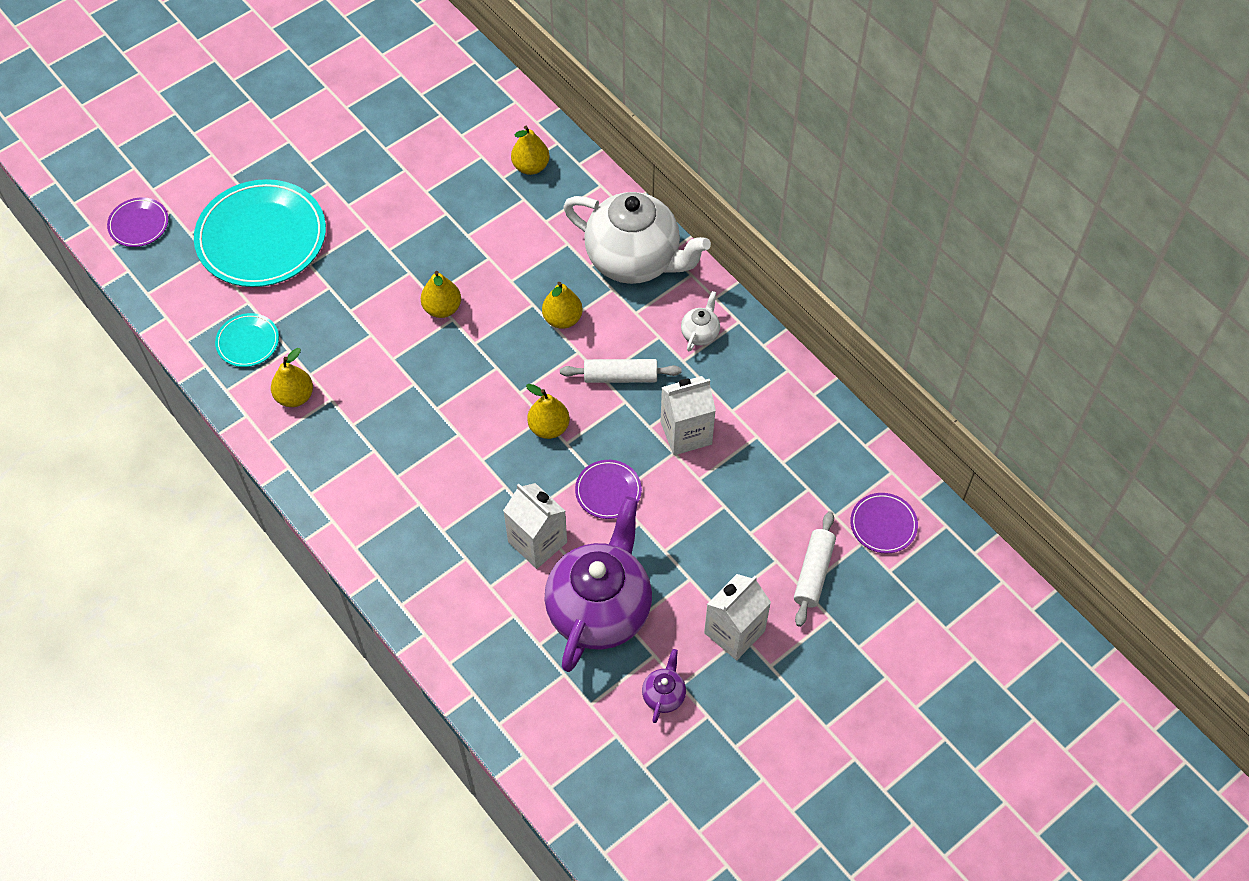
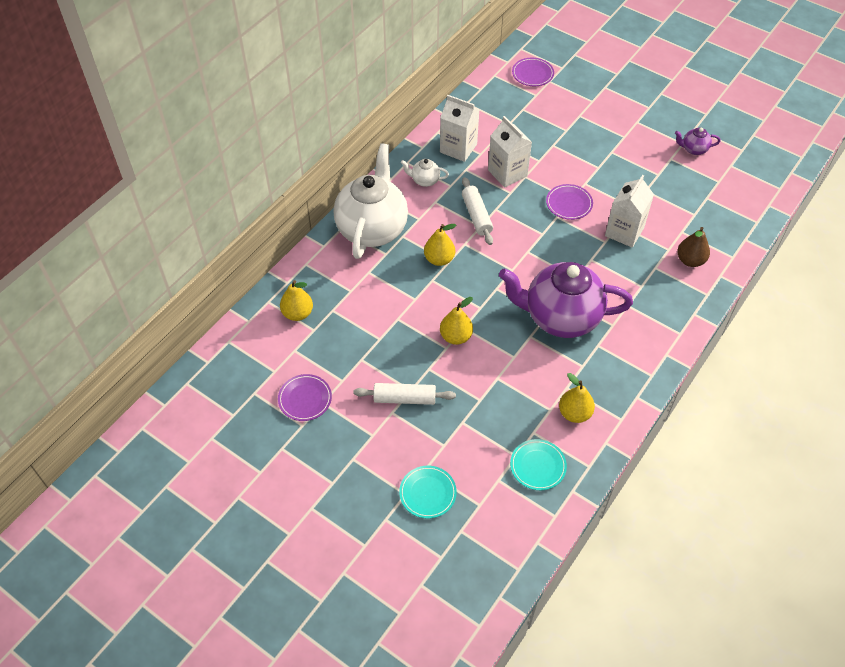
camera: 105 degrees left, 5 degrees down
(139, 224) = (445, 609): purple plate -> purple plate (305, 399)
(261, 237) = (427, 493): turquoise plate -> turquoise plate, size x0.47
(462, 606) = (690, 260): none -> brown pear
(549, 427) = (534, 246): yellow pear -> none
(600, 609) = (655, 190): purple teapot -> purple teapot (560, 317)
(734, 632) = (636, 126): white carton -> white carton (458, 148)
(813, 573) = (579, 98): white rolling pin -> white rolling pin (404, 398)

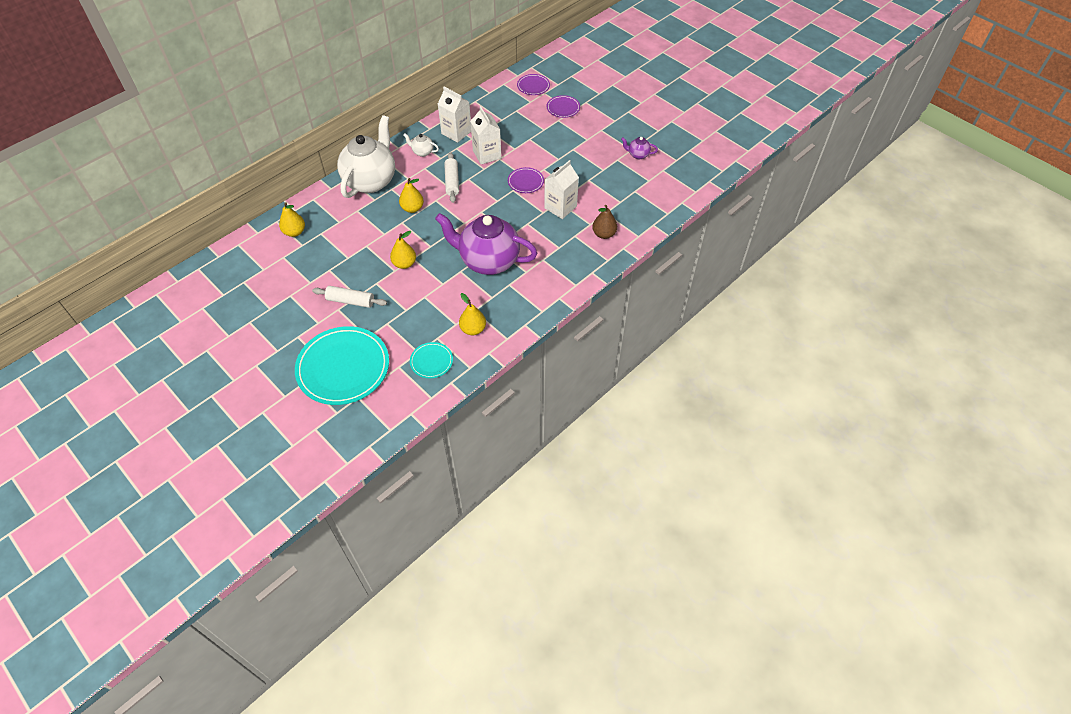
camera: 10 degrees right, 0 degrees up
(305, 399) = (278, 291): purple plate -> purple plate (563, 108)
(427, 493) = (343, 368): turquoise plate -> turquoise plate, size x2.15

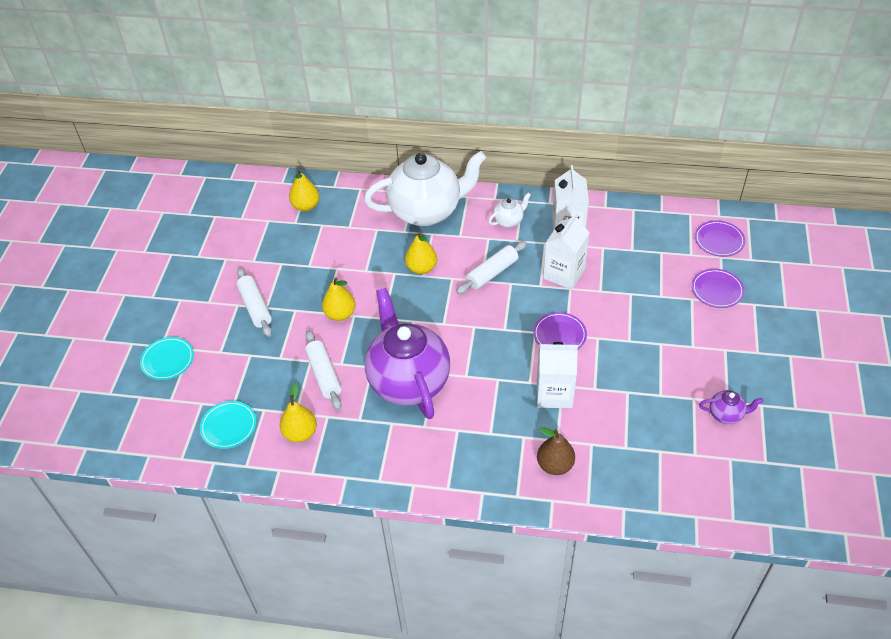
camera: 55 degrees right, 5 degrees down
(343, 368) = (167, 360): turquoise plate -> turquoise plate, size x0.47
(422, 152) = (509, 221): white teapot -> white teapot turned 75 degrees clockwise
(442, 296) = (324, 374): none -> white rolling pin
(638, 155) = (726, 414): purple teapot -> purple teapot turned 120 degrees clockwise

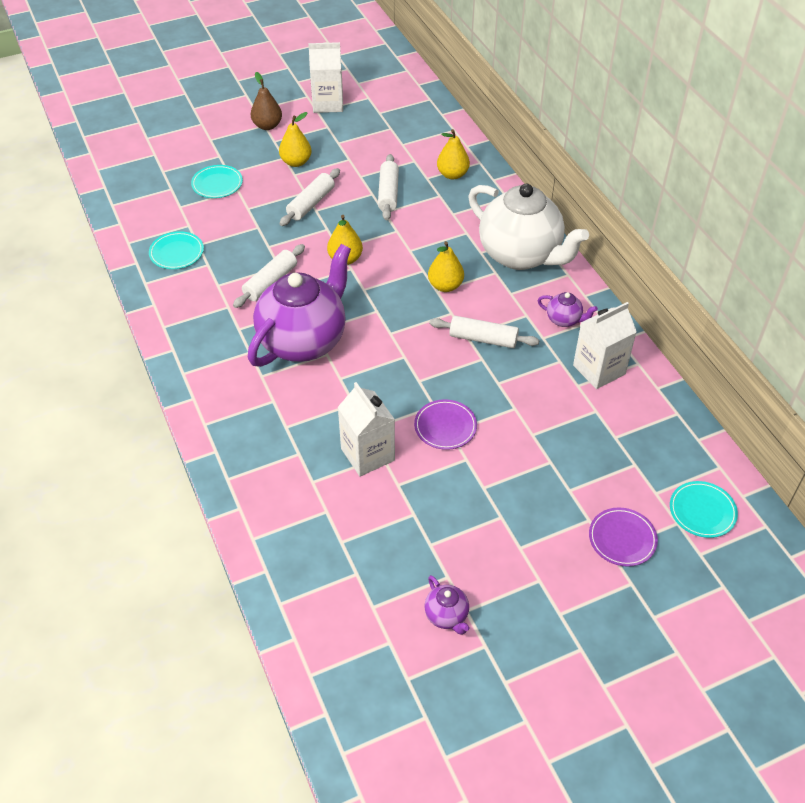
camera: 55 degrees right, 0 degrees up
(290, 253) = (388, 193): none -> white rolling pin
(300, 433) = (199, 298): yellow pear -> yellow pear (296, 162)
(509, 221) = (564, 320): white teapot -> purple teapot
(555, 465) = (281, 492): brown pear -> brown pear (267, 126)
(564, 274) = (530, 394): white carton -> white carton (328, 103)
(719, 240) = (702, 511): purple plate -> turquoise plate

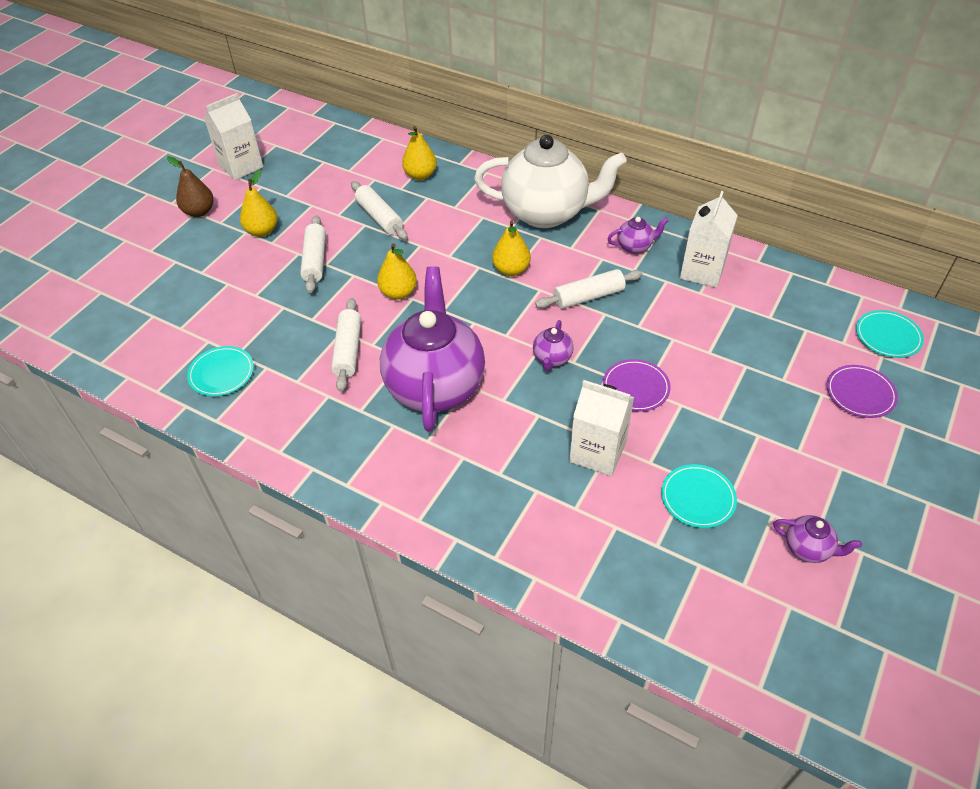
camera: 35 degrees left, 0 degrees up
(217, 184) = (200, 288): turquoise plate -> turquoise plate (698, 498)
(405, 369) = (552, 359): none -> purple teapot

